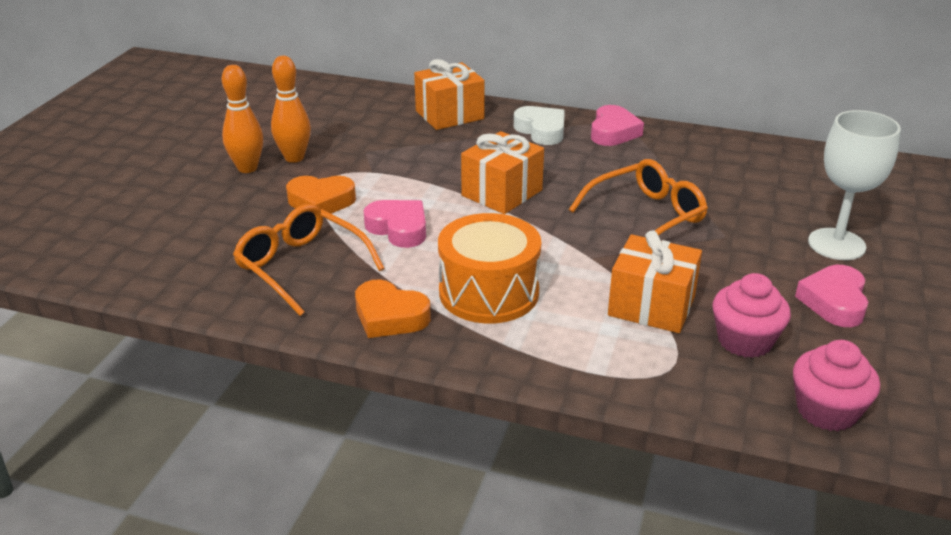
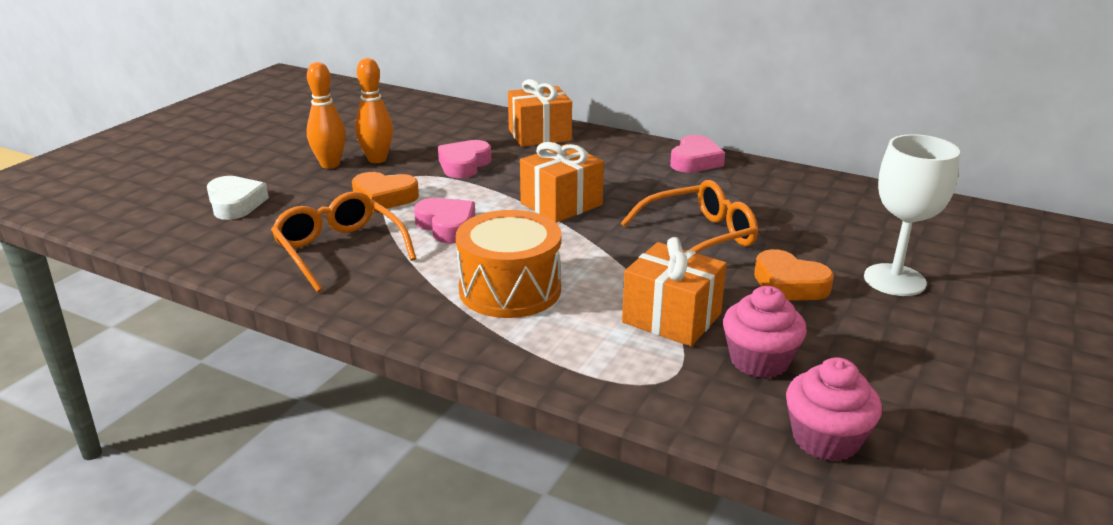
camera: 10 degrees right, 5 degrees down
(390, 316) = (403, 301): orange heart -> orange heart (789, 284)
(541, 130) = (623, 154): white heart -> white heart (235, 204)
(834, 302) = (872, 334): pink heart -> pink heart (464, 165)

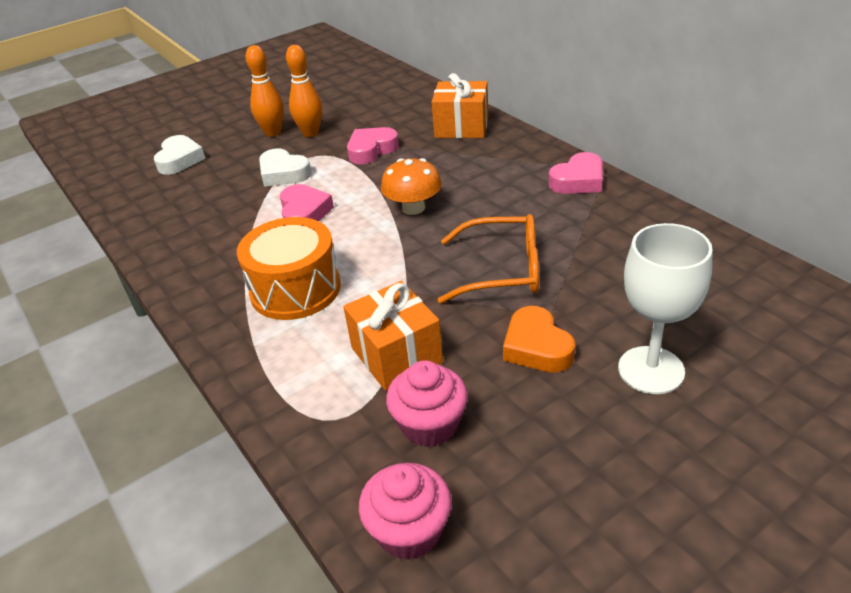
camera: 30 degrees right, 10 degrees up
(339, 250) = (210, 219): orange glasses -> none
(384, 197) = (283, 173): orange heart -> white heart
(561, 204) = (413, 208): orange gift -> orange mushroom

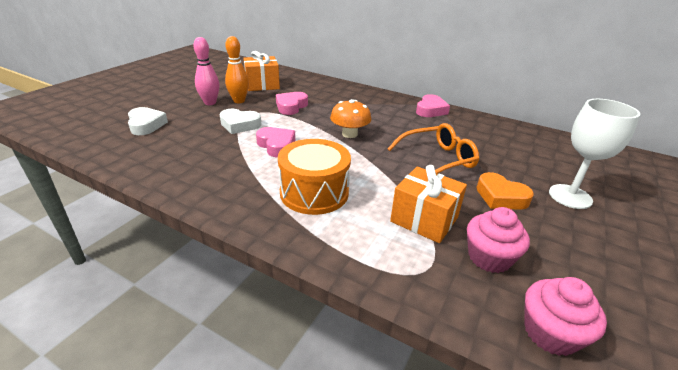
camera: 30 degrees left, 5 degrees down
(273, 132) = (210, 103): orange bowling pin -> pink bowling pin
(461, 127) = (337, 90): orange gift -> orange gift (262, 85)

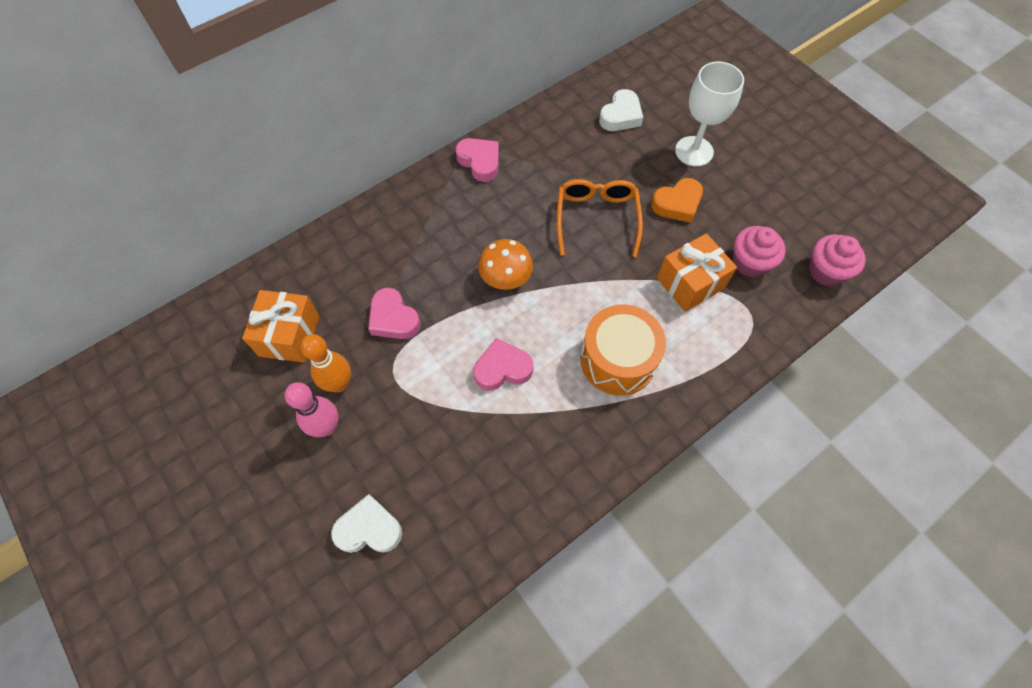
camera: 65 degrees left, 30 degrees up
(239, 125) = (425, 400): white heart -> white heart (621, 116)

